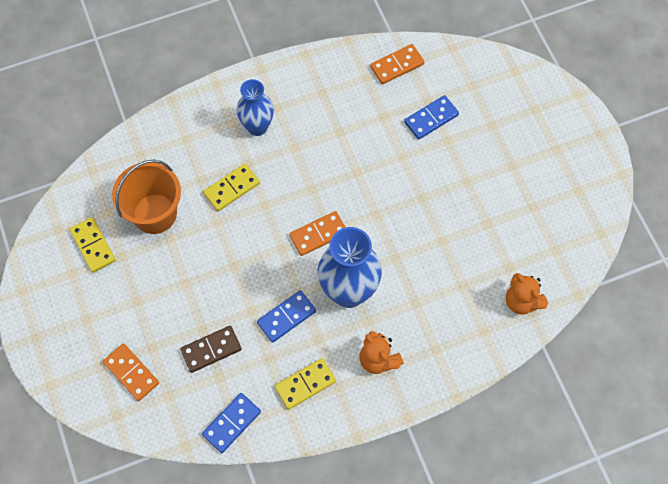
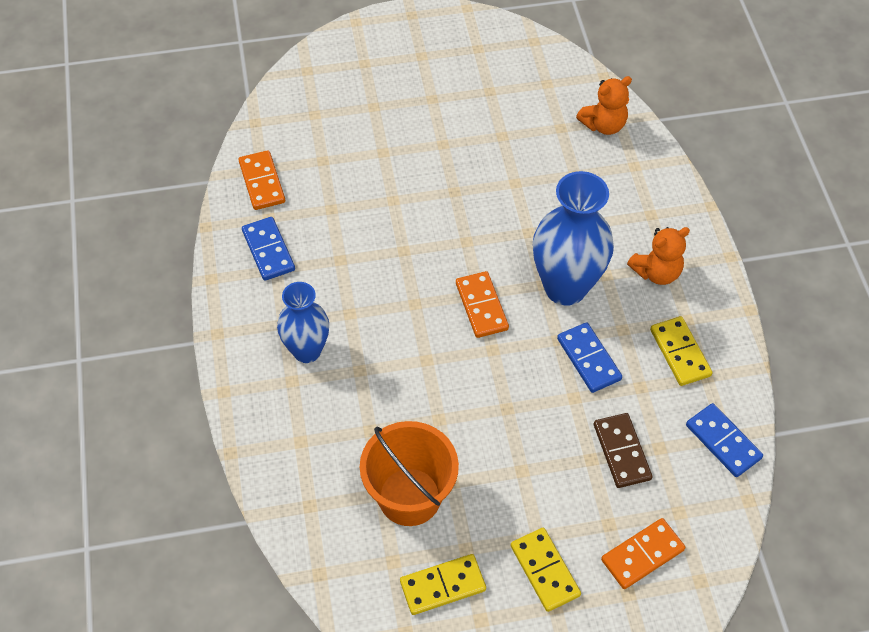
camera: 80 degrees left, 10 degrees down
(231, 188) = (393, 395): yellow domino -> yellow domino (544, 570)
(431, 119) = (349, 162): blue domino -> blue domino (268, 250)

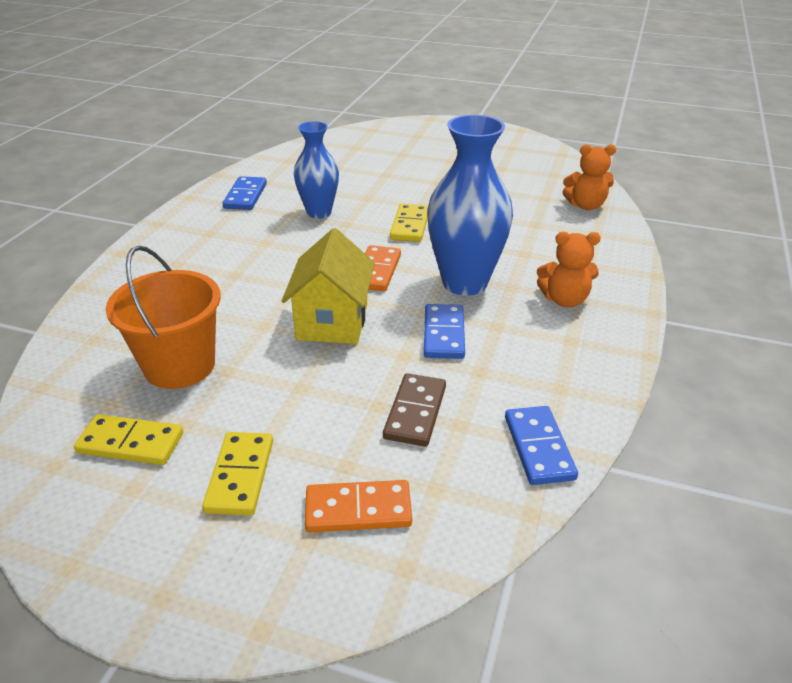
camera: 30 degrees right, 20 degrees down
(262, 182) = (281, 166): orange domino -> none
(307, 351) = (208, 251): blue vase -> blue vase (319, 212)
(491, 387) = (332, 321): none -> yellow house
(679, 353) = (544, 361): yellow domino -> yellow domino (409, 225)

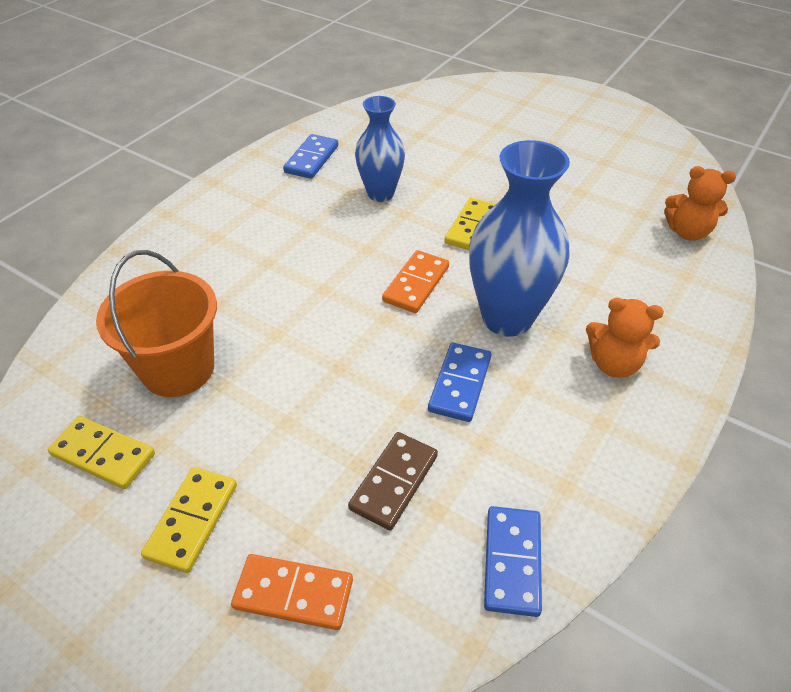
camera: 15 degrees right, 10 degrees up
(332, 321) = (347, 343): yellow house -> none

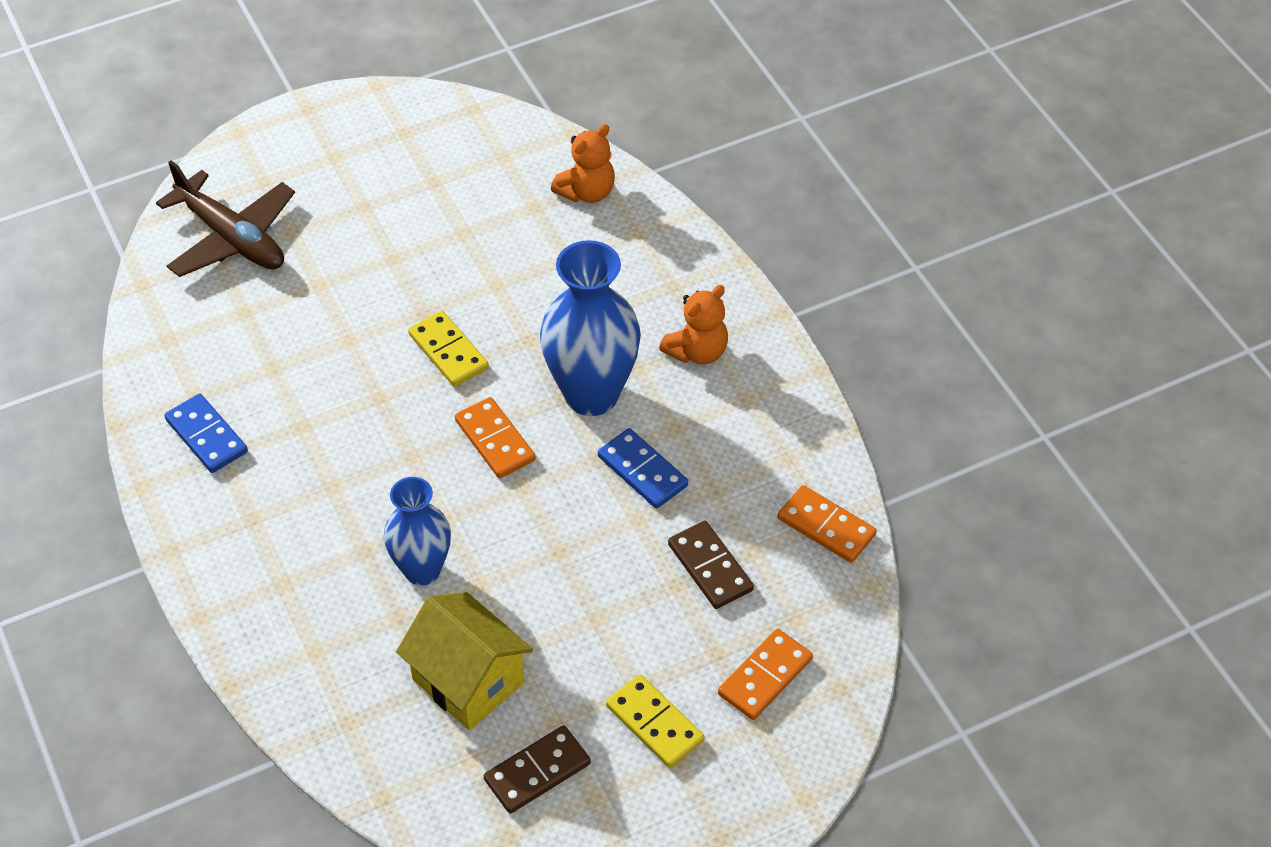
camera: 60 degrees left, 5 degrees up
(103, 455) = (537, 772): yellow domino -> brown domino
(178, 368) = (468, 681): orange bucket -> yellow house
(380, 193) = (327, 401): blue vase -> blue vase (422, 570)
(469, 108) = (232, 238): none -> brown plane
(512, 562) = (826, 526): blue domino -> orange domino

